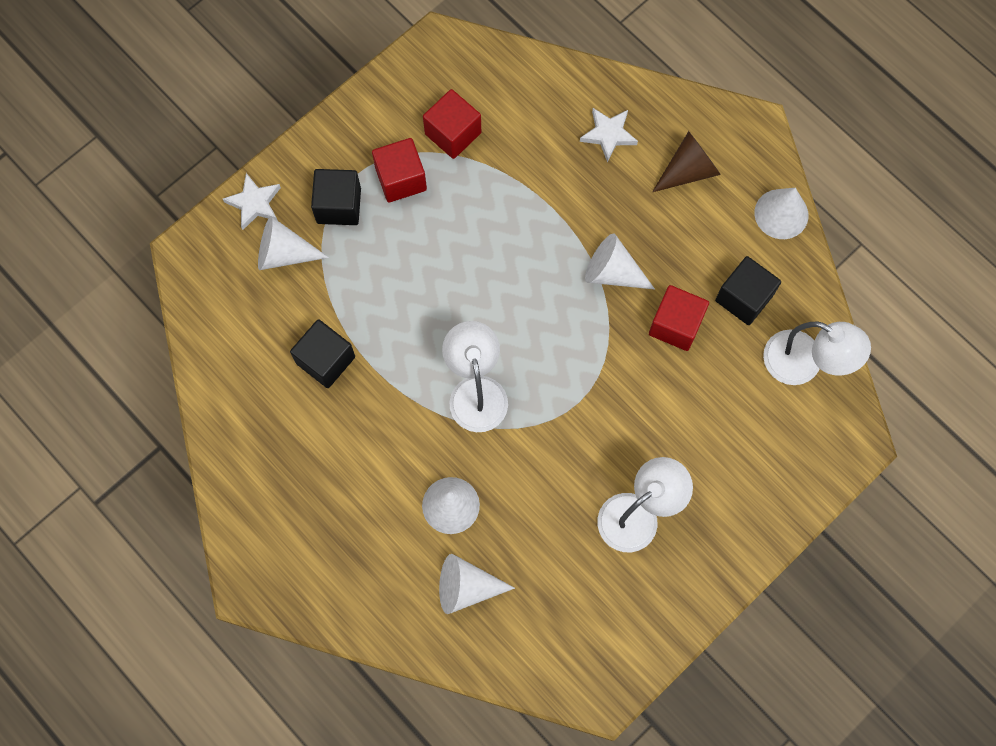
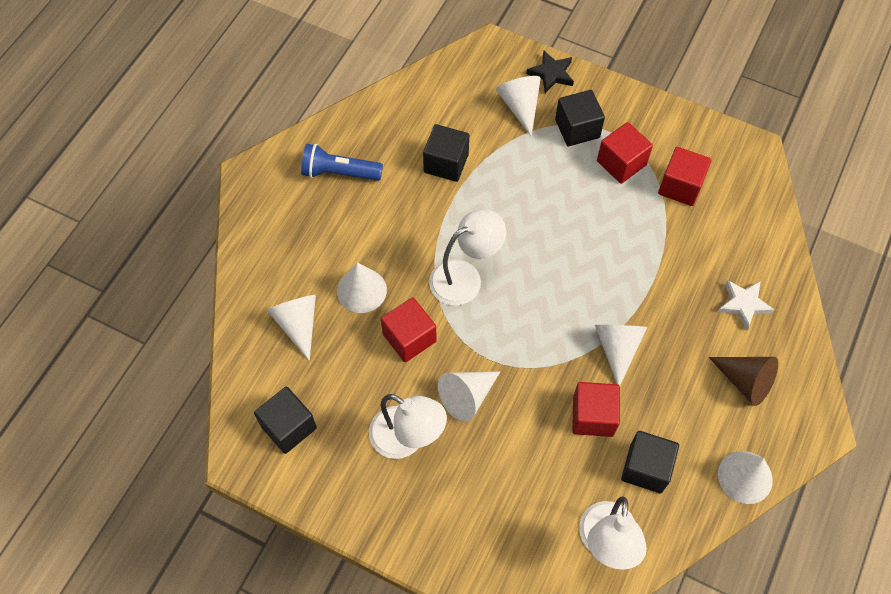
camera: 70 degrees right, 10 degrees down
(254, 203) = (551, 74): white star -> black star
(289, 482) = (339, 172): none -> blue flashlight
(526, 473) = (409, 338): none -> red cube
(583, 632) = (288, 427): none -> black cube
(613, 438) = (467, 397): none -> white cone

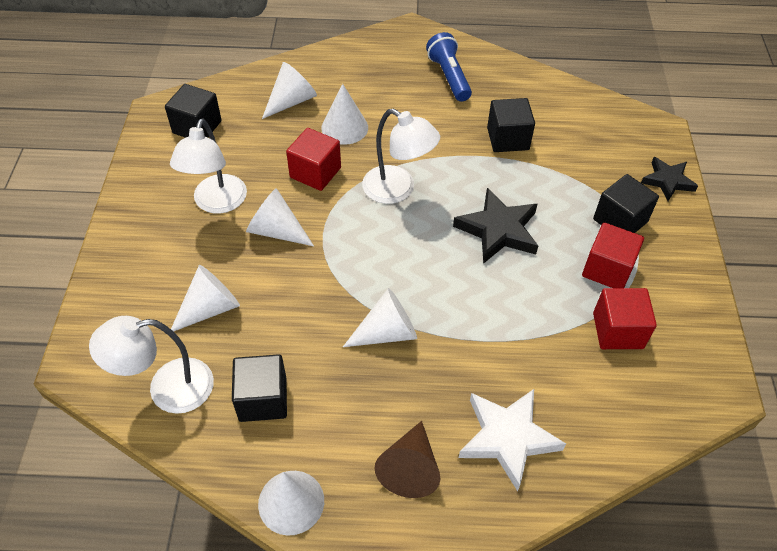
camera: 65 degrees right, 10 degrees down
(520, 106) = (610, 170): white cone -> white cone (210, 308)
(547, 219) = (498, 230): none -> black star
(593, 416) = (301, 334): red cube -> none
(743, 304) = (508, 438): white star -> white star, size x1.55

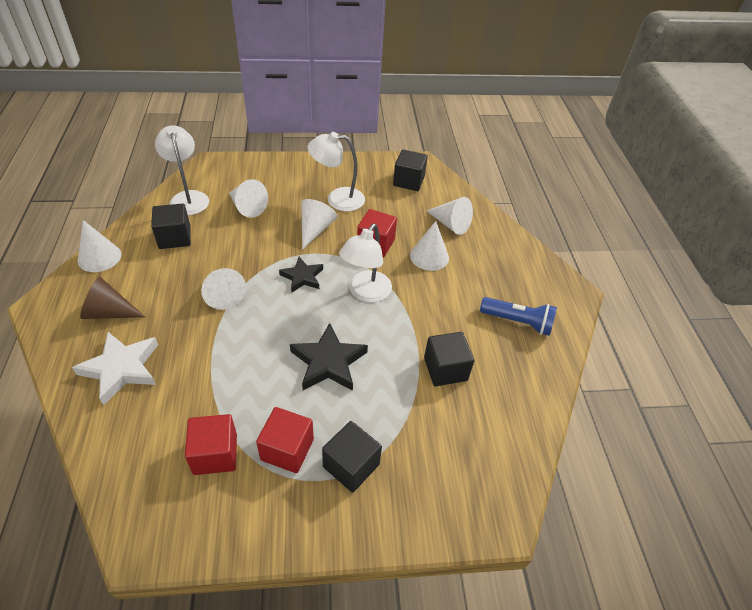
camera: 80 degrees right, 5 degrees down
(449, 76) = (518, 322): blue flashlight -> blue flashlight turned 45 degrees clockwise
(667, 181) = (417, 521): black star -> black star (302, 277)

